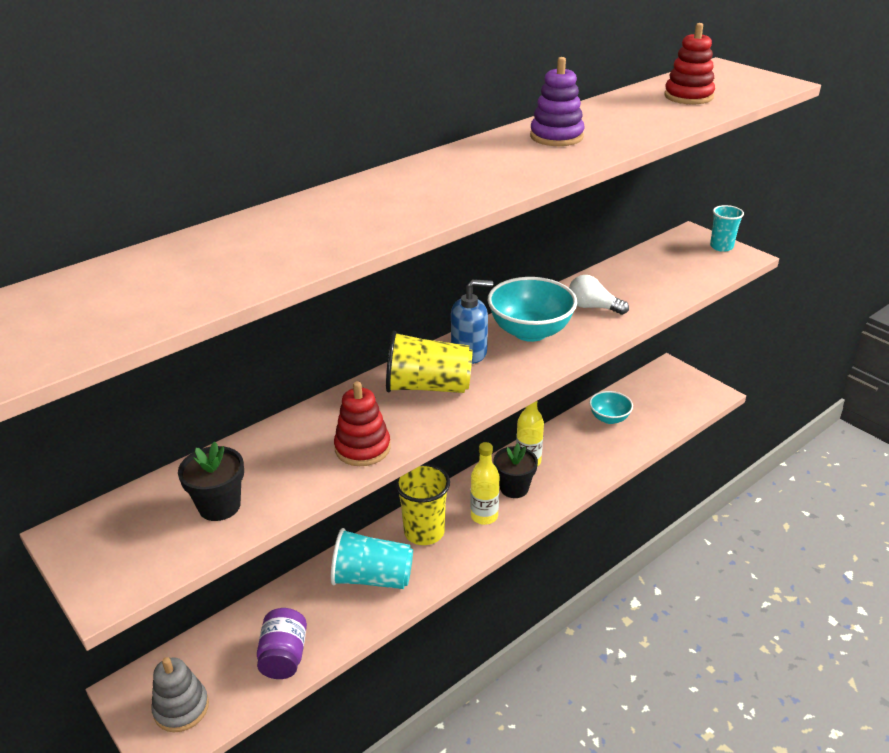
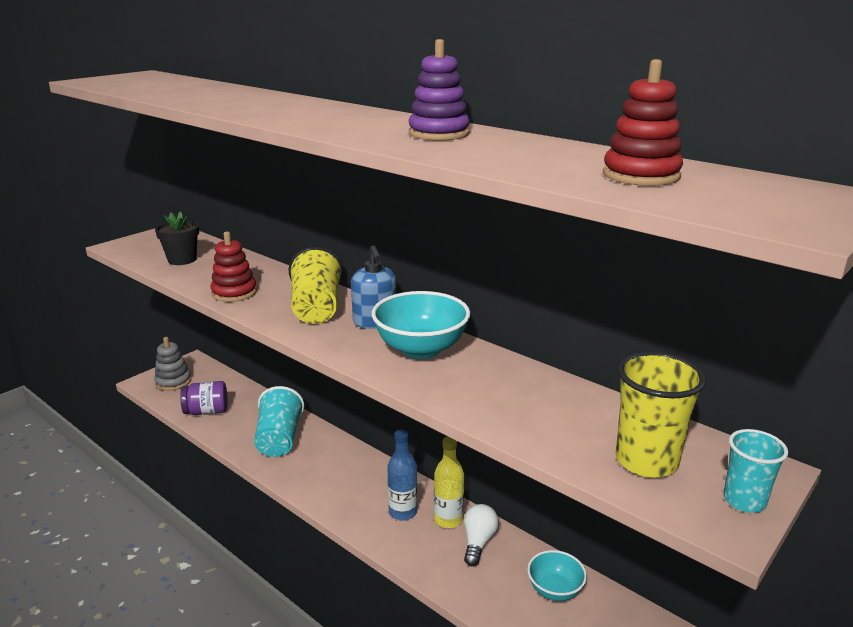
camera: 80 degrees right, 10 degrees down
(424, 532) = (334, 460): yellow cup -> yellow cup (646, 461)
(484, 516) = (358, 494): yellow bottle -> none
(514, 488) = (403, 512): black flower pot -> blue bottle
(593, 307) = (487, 384): white light bulb -> white light bulb (478, 542)

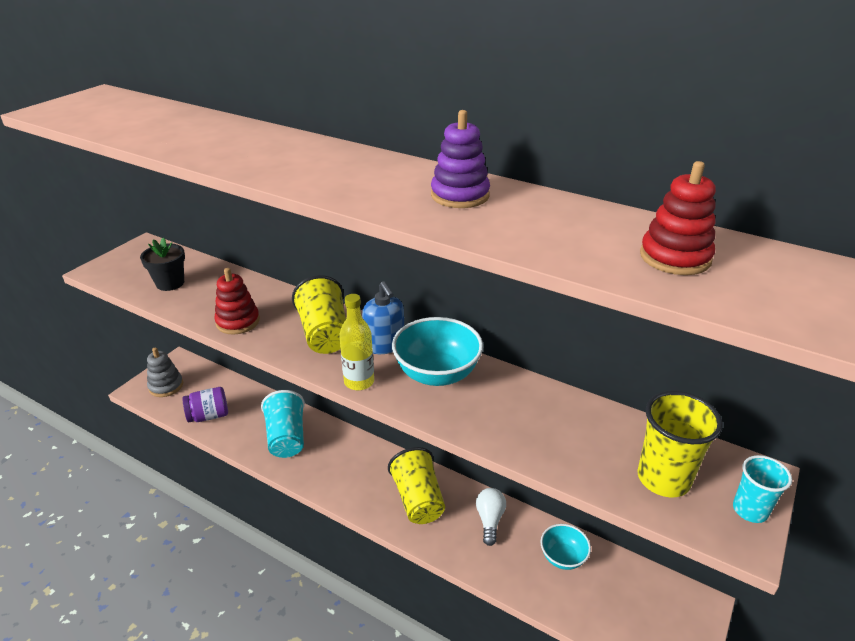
camera: 10 degrees left, 10 degrees up
(403, 512) = (418, 499): blue bottle -> yellow cup
(448, 520) = (459, 501): yellow bottle -> yellow bottle (359, 382)

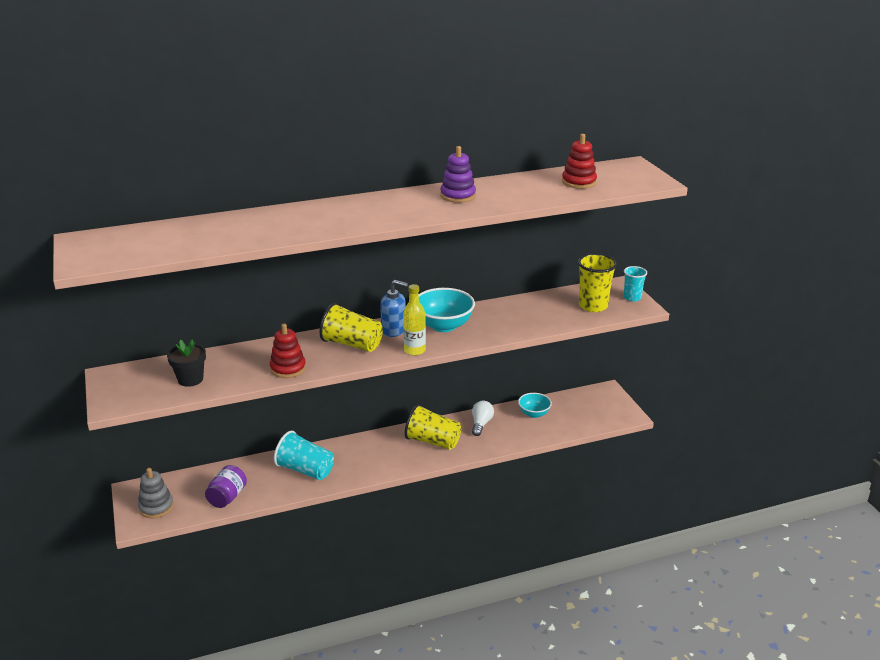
camera: 50 degrees left, 5 degrees down
(490, 520) = (481, 424): white light bulb -> white light bulb turned 60 degrees clockwise

